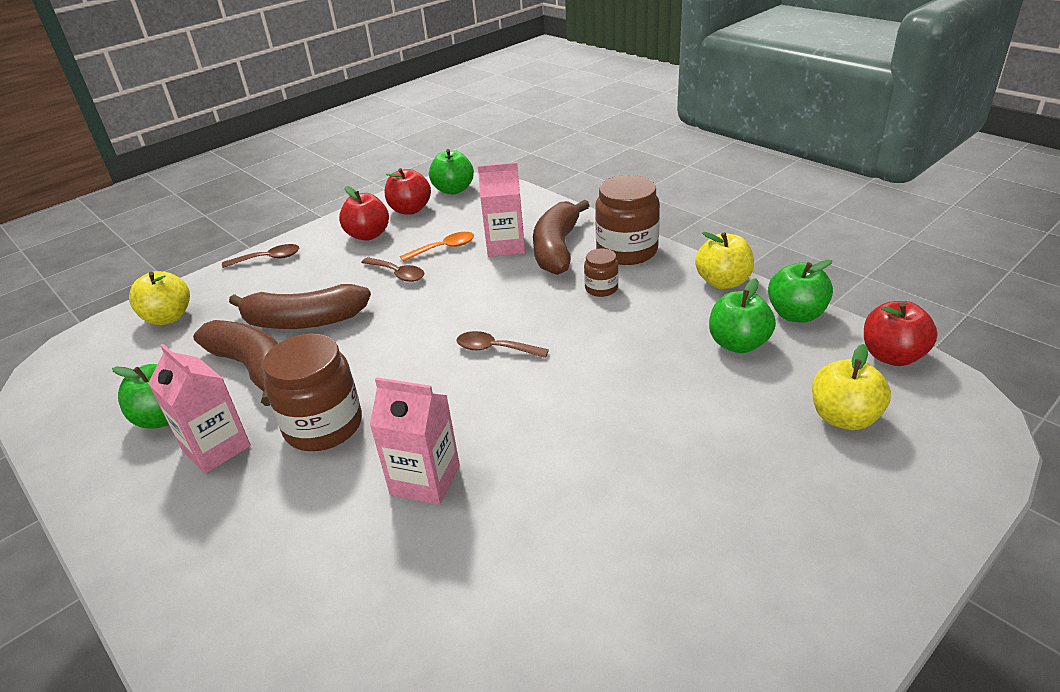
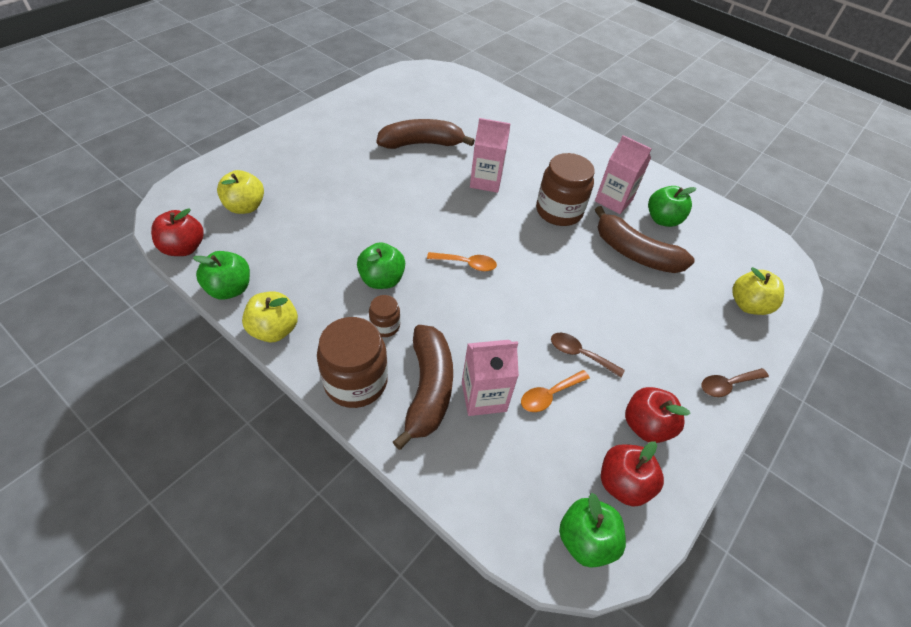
camera: 165 degrees right, 15 degrees up
(303, 321) = (630, 296): brown banana -> brown banana (422, 143)
(495, 349) = (466, 264): brown spoon -> orange spoon
(738, 344) = (287, 262): green apple -> green apple (382, 280)

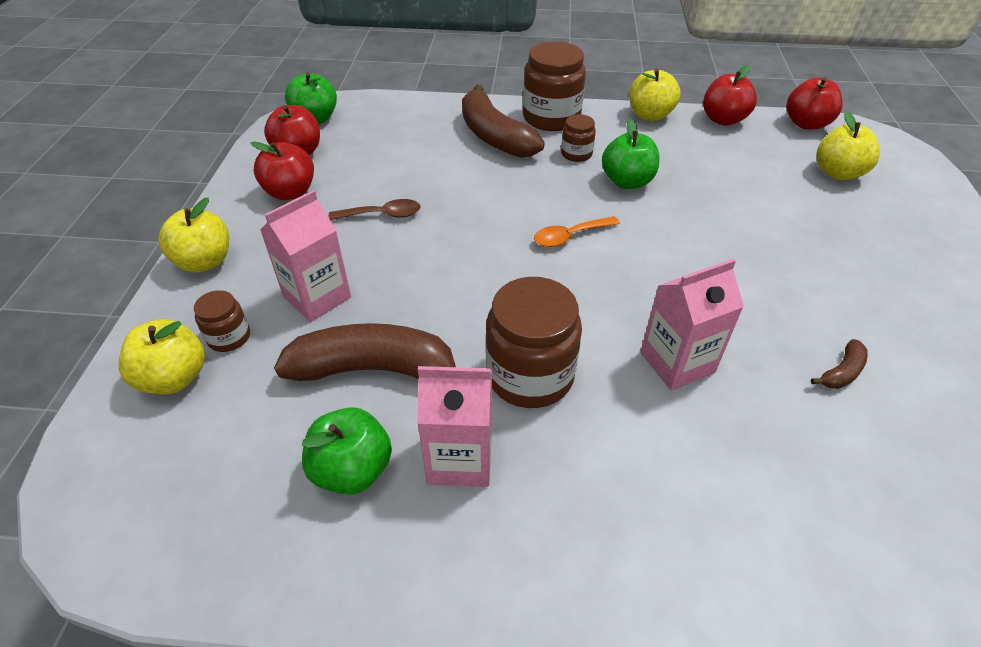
camera: 150 degrees right, 5 degrees down
(229, 289) = (723, 119): green apple -> red apple
(422, 143) = (841, 372): brown banana -> brown banana, size x0.43
(483, 396) = (447, 151): pink carton -> pink carton (317, 297)
(549, 395) = (391, 174): orange spoon -> none
(714, 313) = (229, 337): none -> brown jar
(727, 385) = (204, 262): brown spoon -> yellow apple

